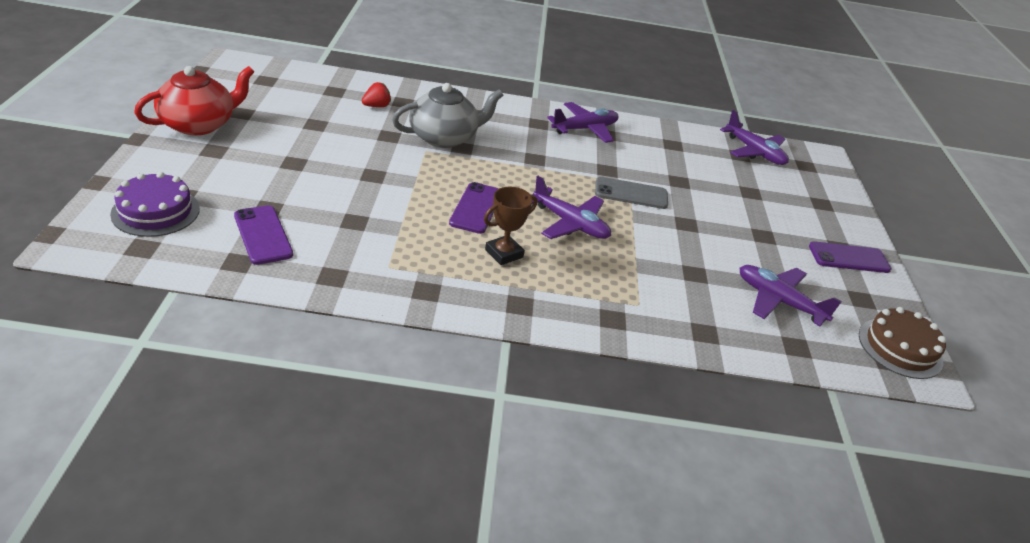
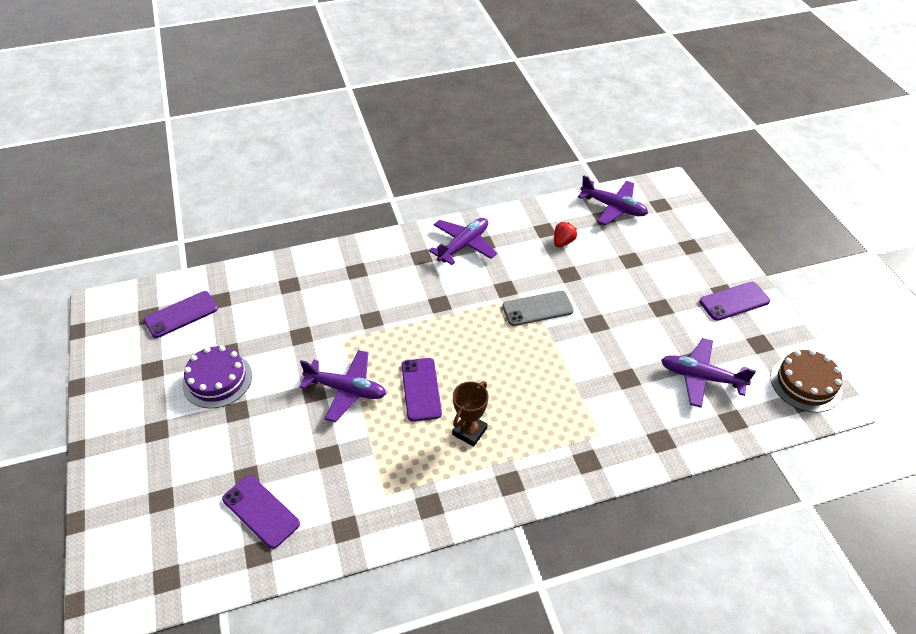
camera: 15 degrees left, 10 degrees up
(155, 211) = (151, 531): purple cake -> purple cake (217, 380)
(199, 124) = (122, 404): red teapot -> none
(294, 89) = (181, 314): none -> purple phone
(376, 106) = (269, 302): red strawberry -> red strawberry (563, 242)
(444, 137) = (350, 314): grey teapot -> none
(570, 223) = (505, 369): purple plane -> purple plane (346, 390)

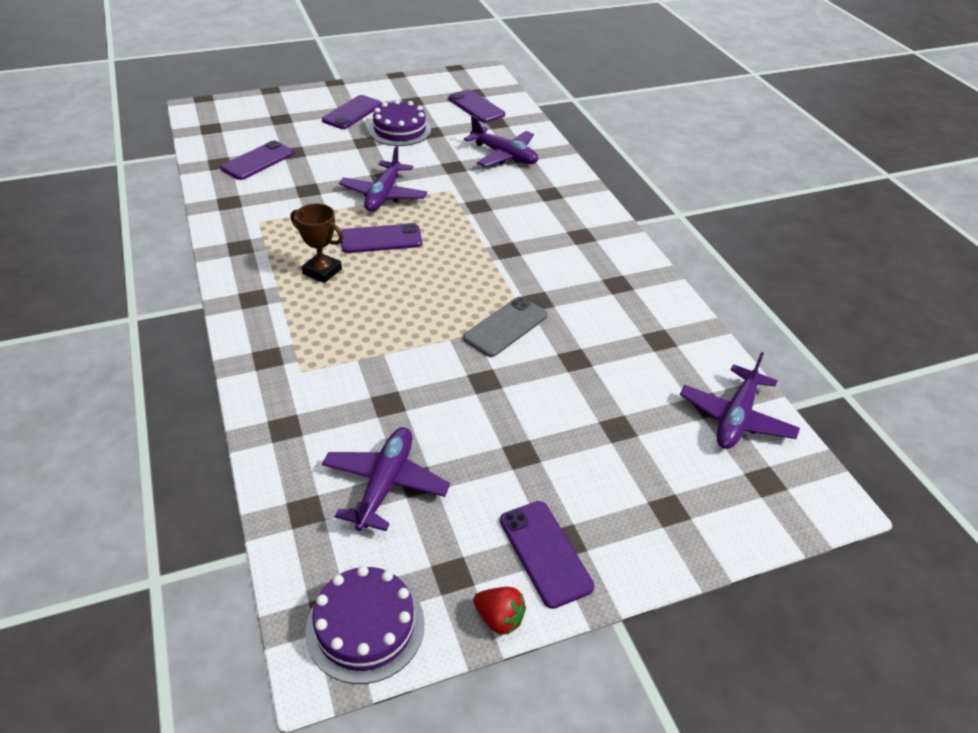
camera: 85 degrees right, 5 degrees down
(165, 425) = (352, 113): none -> purple phone
(463, 245) = (609, 267): purple plane -> purple plane (504, 155)
(537, 308) = (505, 327): grey phone -> grey phone turned 60 degrees clockwise
(563, 242) = (638, 356): red strawberry -> red strawberry (499, 618)
(805, 383) = (365, 626): brown cake -> purple cake

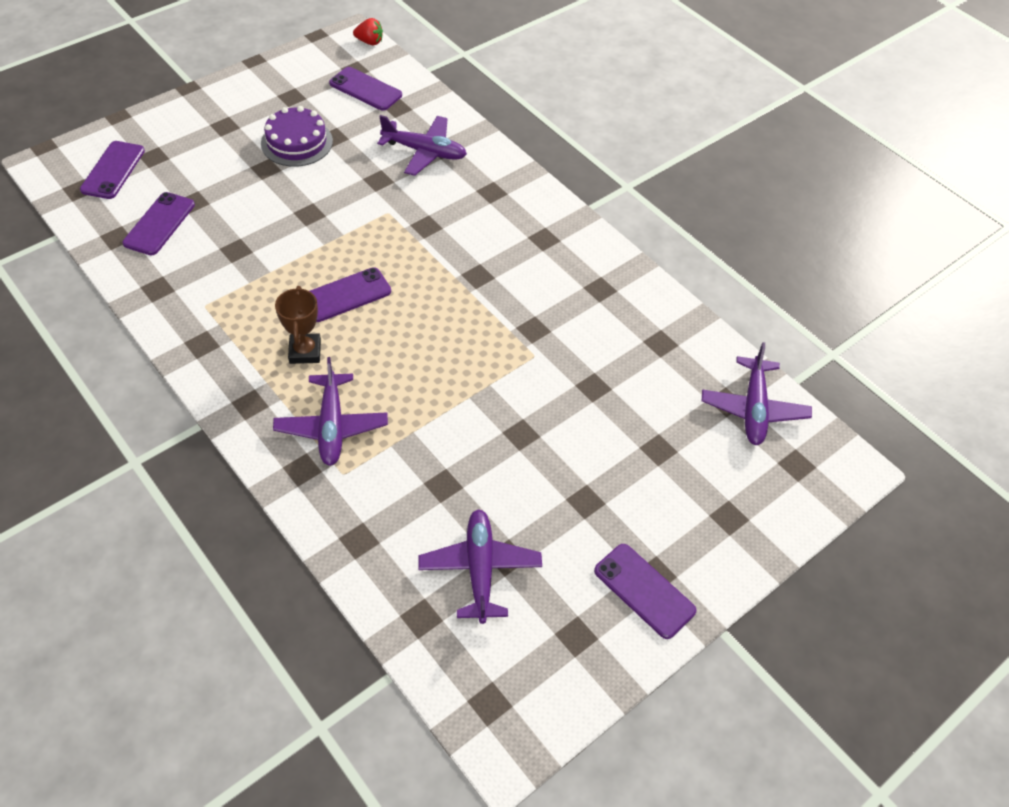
camera: 20 degrees left, 10 degrees up
(322, 271) = (305, 351): brown trophy -> brown trophy turned 75 degrees clockwise
(352, 113) = (231, 129): purple phone -> purple phone (113, 170)
(365, 626) = (525, 706): purple cake -> none
(383, 195) = (321, 237): purple plane -> purple plane (331, 426)
(499, 618) = (631, 662): red strawberry -> red strawberry (369, 42)
(505, 327) = (515, 368): grey phone -> none

